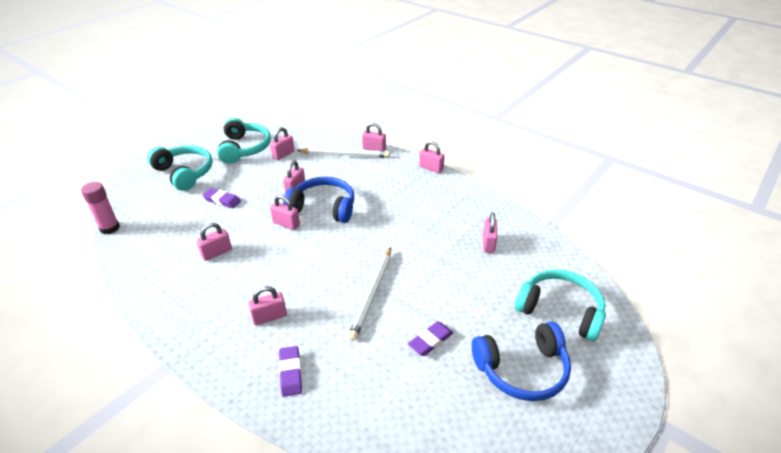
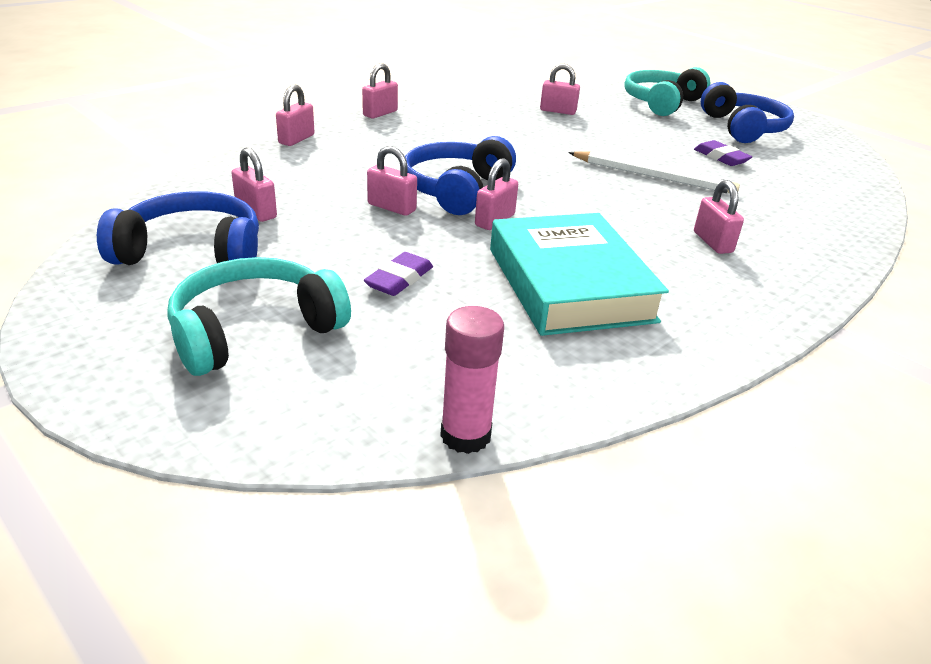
camera: 85 degrees left, 5 degrees down
(217, 253) = (569, 284): pink padlock -> turquoise book
(244, 148) = (192, 252): turquoise headphones -> blue headphones
(290, 373) = (802, 233): purple eraser -> none
(345, 155) = (299, 161): white pencil -> none

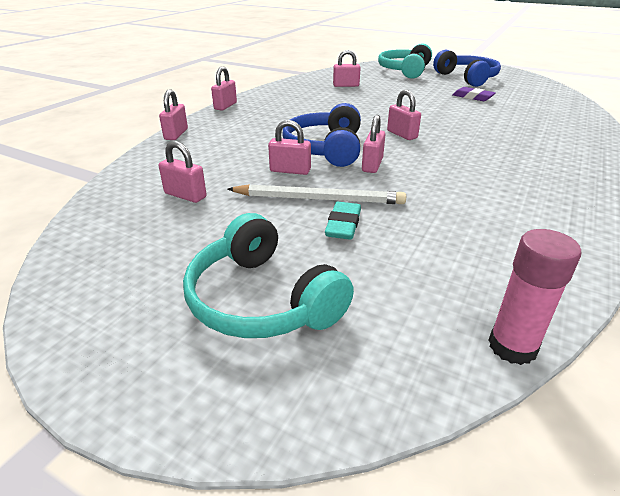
camera: 15 degrees left, 0 degrees up
(192, 252) = (154, 241): blue headphones -> none
(255, 331) = (262, 299): turquoise headphones -> turquoise headphones turned 75 degrees counterclockwise
(399, 279) = (343, 225): purple eraser -> turquoise eraser
(569, 284) = (465, 200): turquoise book -> none
(653, 176) = (445, 116): white pencil -> white pencil (319, 199)
(712, 242) = (524, 151): pink padlock -> pink padlock (402, 134)

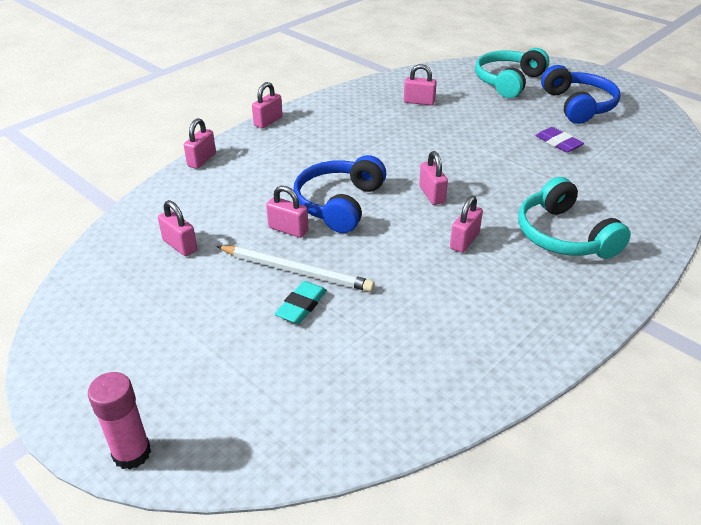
camera: 15 degrees right, 5 degrees up
(262, 299) = (196, 369): turquoise headphones -> turquoise headphones (564, 235)
(372, 165) = (372, 235): pink padlock -> pink padlock (464, 241)
(512, 346) = (364, 452): pink glue stick -> pink glue stick (132, 453)

